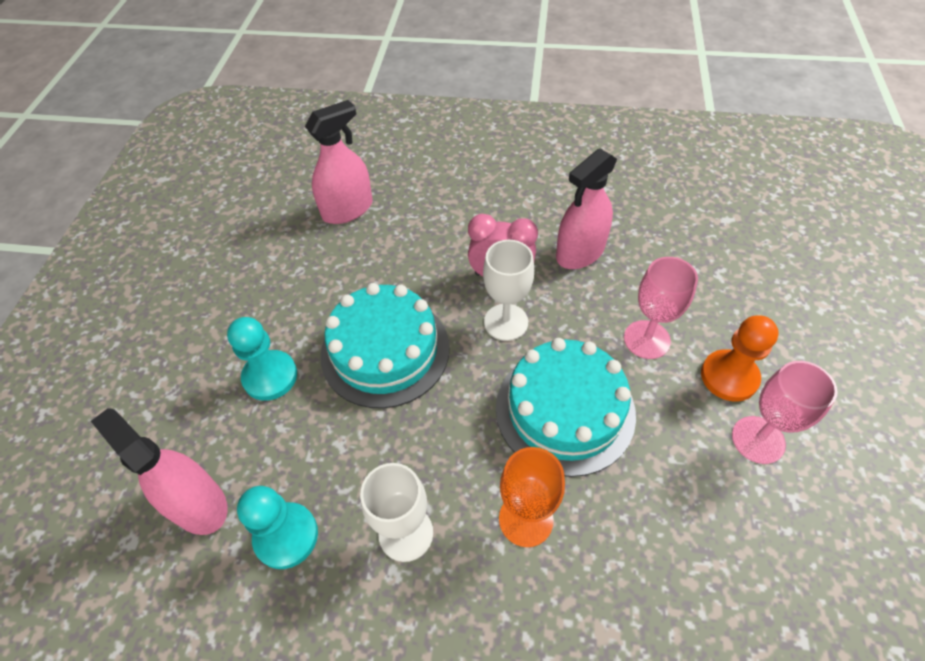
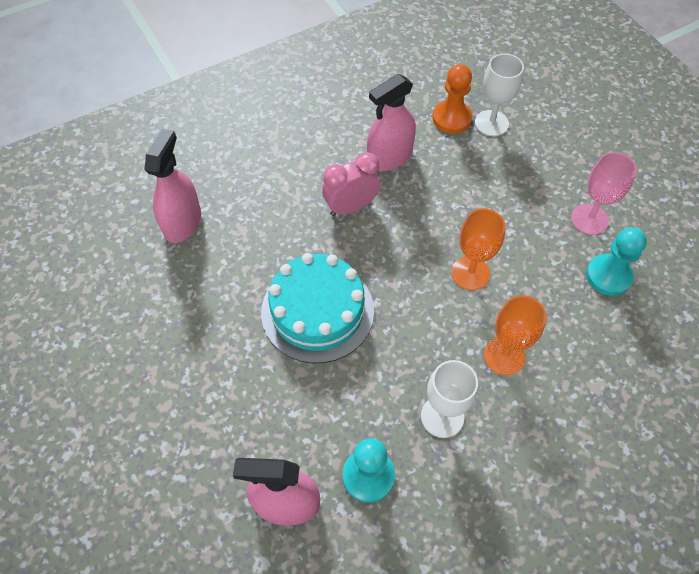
camera: 40 degrees left, 5 degrees up
(270, 376) = (249, 385): turquoise pawn -> turquoise pawn (608, 276)
(506, 322) = (383, 238): white goblet -> white goblet (491, 123)
(565, 410) = (470, 273): turquoise cake -> orange goblet
(580, 252) = (389, 157): pink spray bottle -> pink spray bottle turned 45 degrees clockwise
(647, 339) = (481, 194): pink goblet -> none
(729, 377) = (546, 189): orange pawn -> orange pawn (451, 118)

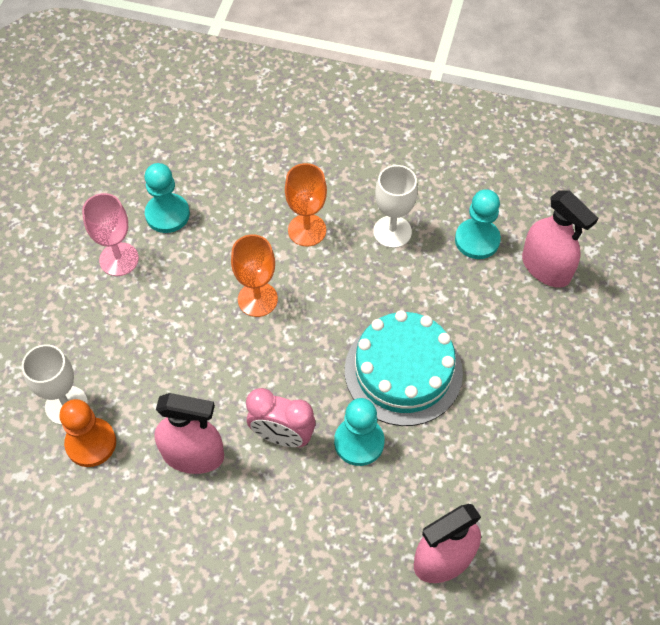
camera: 135 degrees left, 0 degrees up
(300, 242) = (359, 442): none -> turquoise pawn

